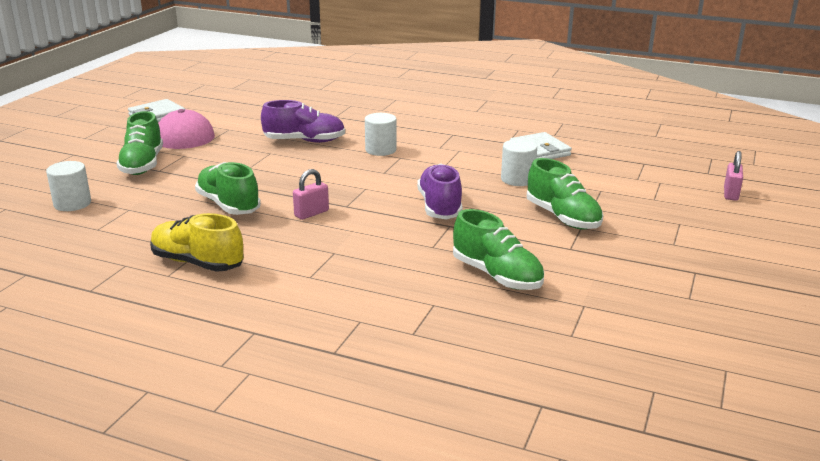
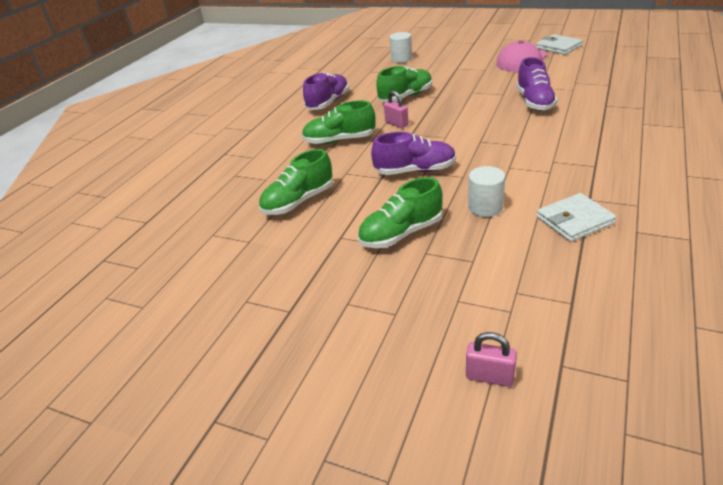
camera: 95 degrees right, 10 degrees up
(143, 165) = (464, 62): green shoe -> green shoe (339, 140)
(197, 263) = (328, 103): yellow shoe -> purple shoe
(380, 150) = (530, 134): white cylinder -> none

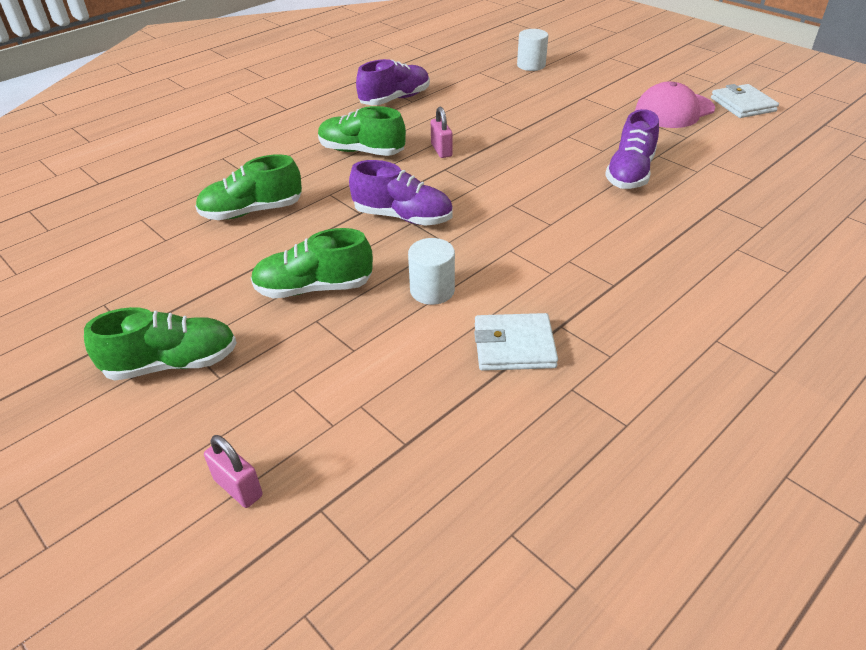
camera: 20 degrees right, 5 degrees up
(406, 97) = (486, 118): green shoe -> green shoe (172, 363)

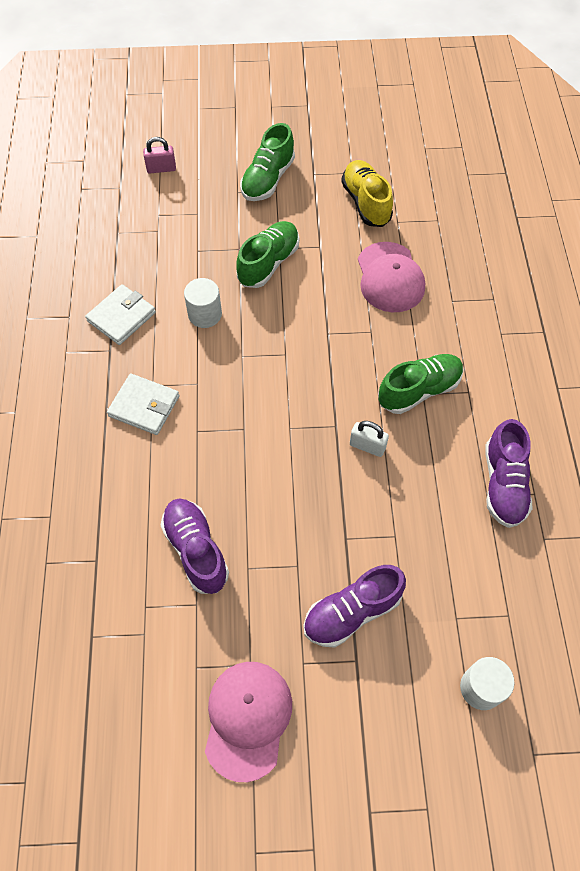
camera: 130 degrees right, 20 degrees up
(152, 271) = (366, 203): none -> yellow shoe
(252, 211) = (390, 277): green shoe -> pink cap
(403, 217) = (296, 353): purple shoe -> purple shoe (352, 612)
(441, 150) = (367, 446): pink padlock -> white padlock
(742, 104) = (189, 810): white wallet -> white wallet (144, 406)

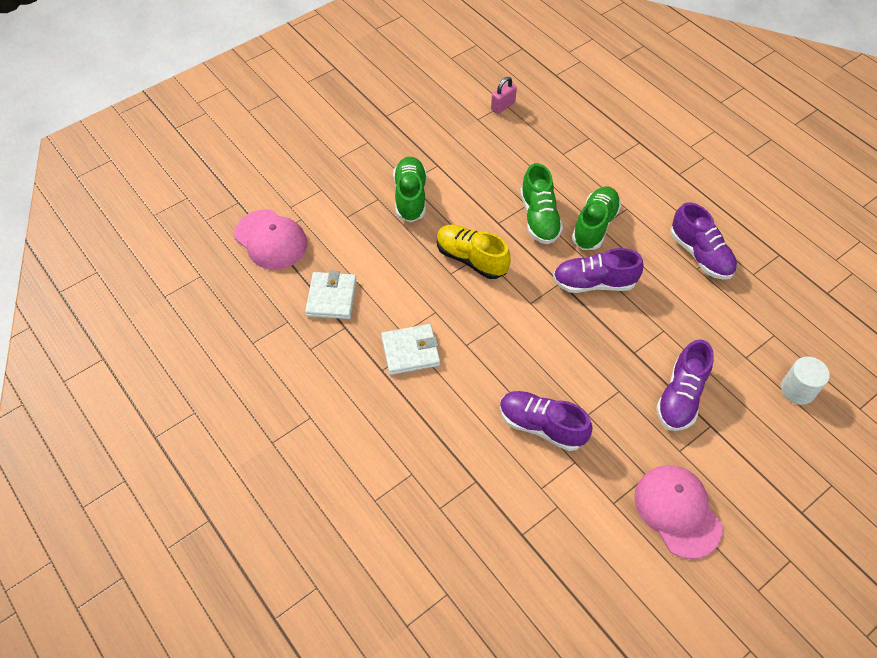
camera: 35 degrees left, 5 degrees down
(161, 169) = (260, 171): pink padlock -> pink padlock (503, 106)
(205, 314) = (396, 259): white cylinder -> none
(268, 179) = (354, 137): green shoe -> green shoe (539, 218)
(366, 203) = (443, 117): yellow shoe -> yellow shoe (471, 259)
(367, 446) = (594, 283): white padlock -> purple shoe
(390, 277) = (507, 160): pink cap -> pink cap (271, 240)

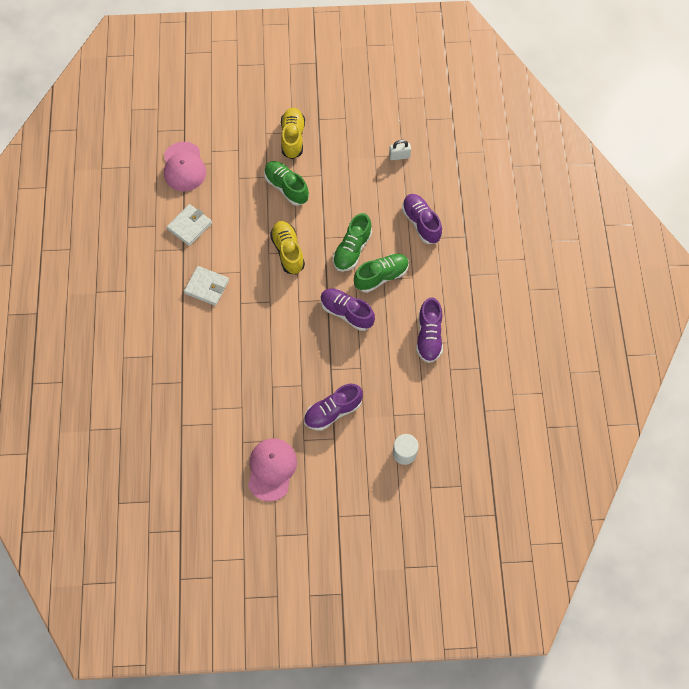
camera: 35 degrees right, 10 degrees up
(373, 146) = (293, 138): none -> yellow shoe
(410, 197) = (286, 187): green shoe -> green shoe turned 75 degrees counterclockwise
(503, 106) = (399, 156): pink padlock -> white padlock
(541, 426) = (241, 376): purple shoe -> purple shoe (421, 223)

